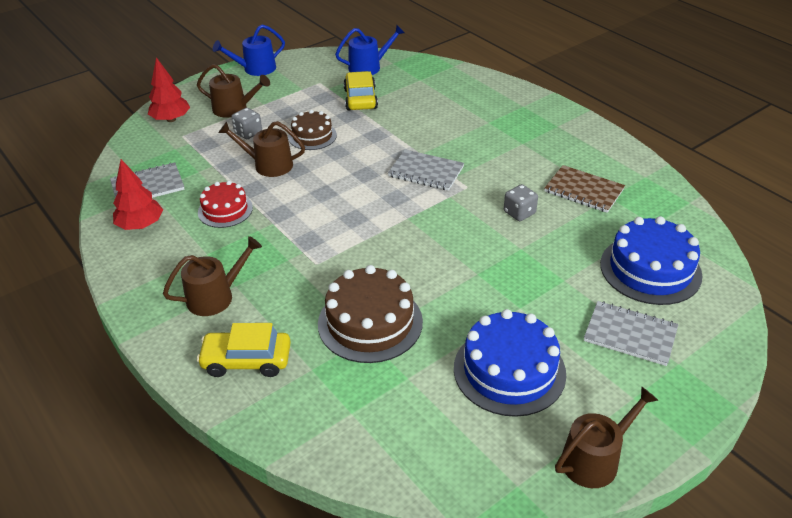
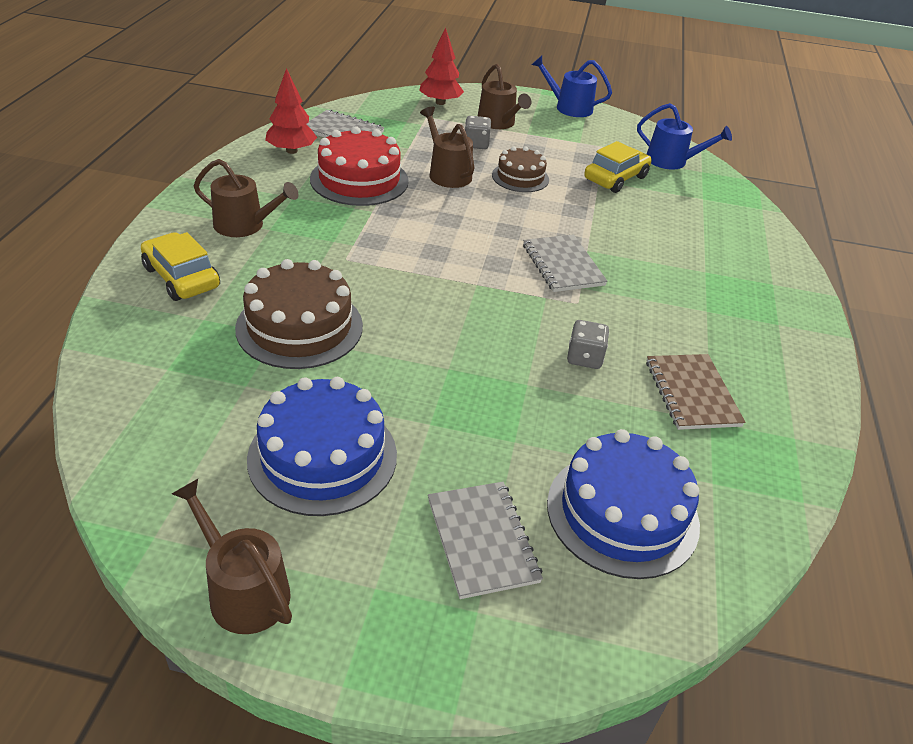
camera: 45 degrees right, 0 degrees up
(225, 210) = (359, 180): red cake -> red cake, size x1.64
(595, 459) = (243, 590): brown watering can -> brown watering can turned 150 degrees counterclockwise

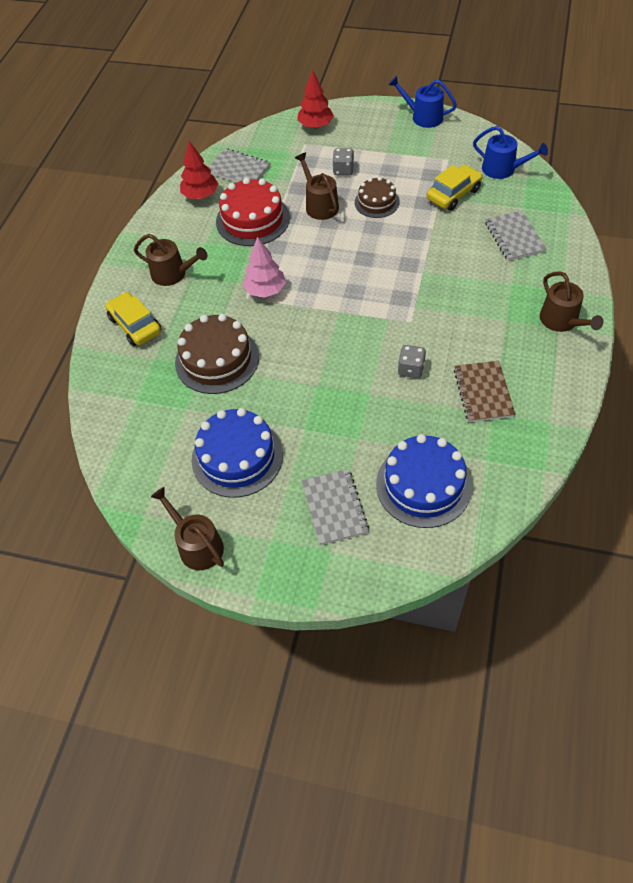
camera: 10 degrees right, 15 degrees up
(374, 253) = (265, 290): none -> pink tree
(498, 123) = (362, 143): brown watering can -> brown watering can (562, 321)
(563, 265) = (403, 288): grey notebook -> grey notebook (514, 237)

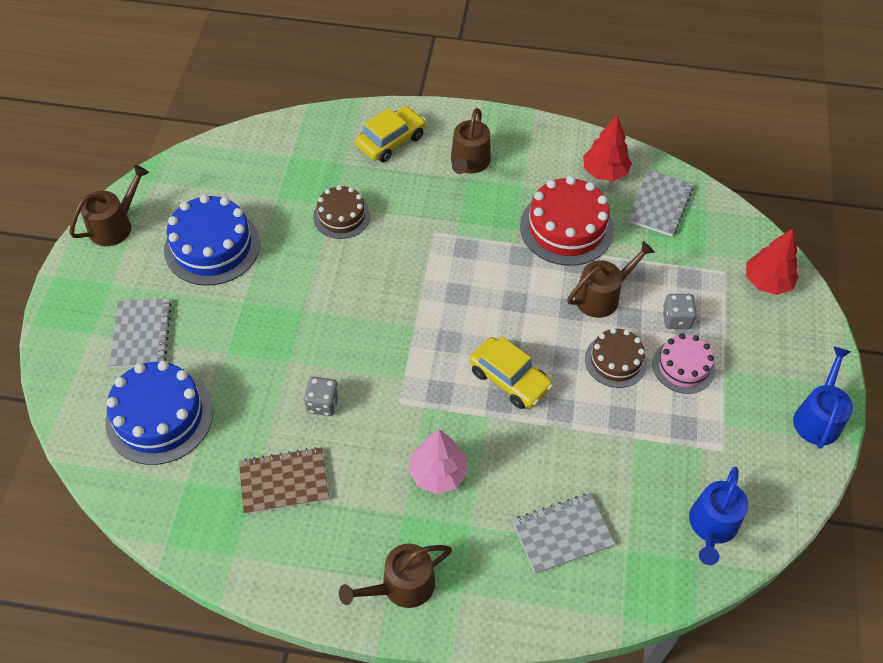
camera: 80 degrees right, 0 degrees up
(217, 360) = (341, 216): brown cake -> brown cake, size x0.61
(265, 290) = (447, 250): pink tree -> pink tree (438, 473)
(334, 507) = (141, 334): grey notebook -> grey notebook turned 75 degrees counterclockwise
(383, 170) = (683, 366): none -> pink cake
(453, 194) = (645, 456): yellow car -> yellow car (509, 379)

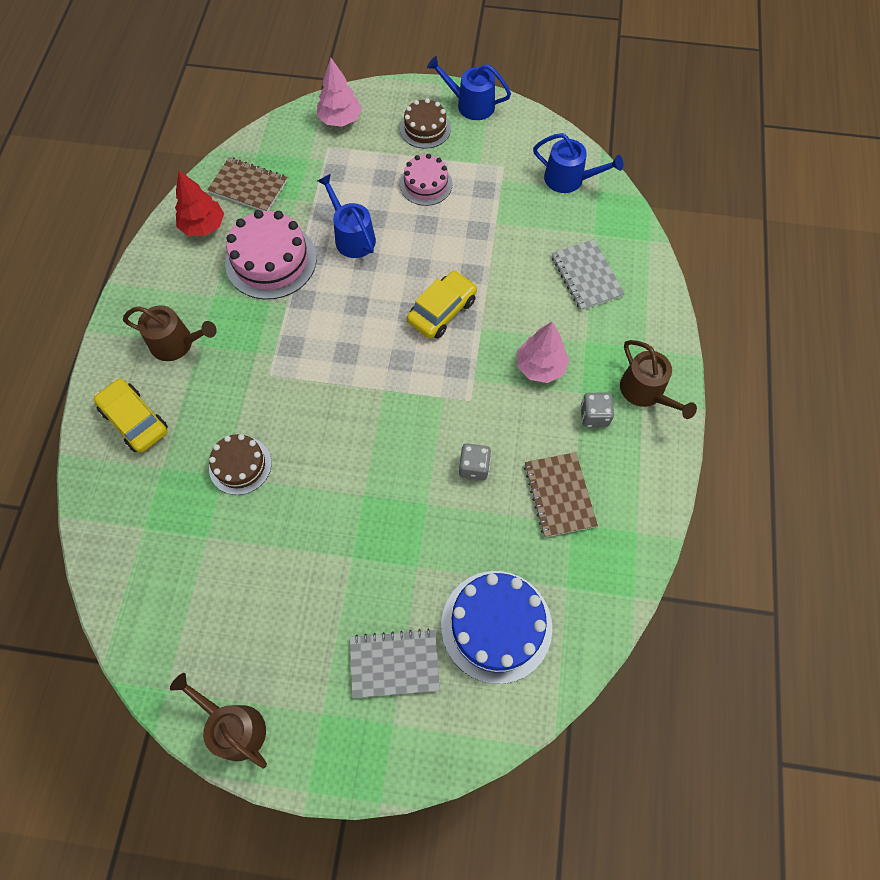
camera: 90 degrees left, 10 degrees up
(212, 246) = (274, 601): blue cake -> none
(566, 228) = (271, 260): red cake -> pink cake
(602, 296) = (352, 237): brown watering can -> blue watering can
(615, 361) = (421, 231): brown cake -> brown cake (425, 128)
(659, 204) = (248, 186): grey notebook -> brown notebook
(676, 319) = (378, 185): grey dice -> grey dice (594, 416)
(767, 282) = (340, 120): red tree -> pink tree

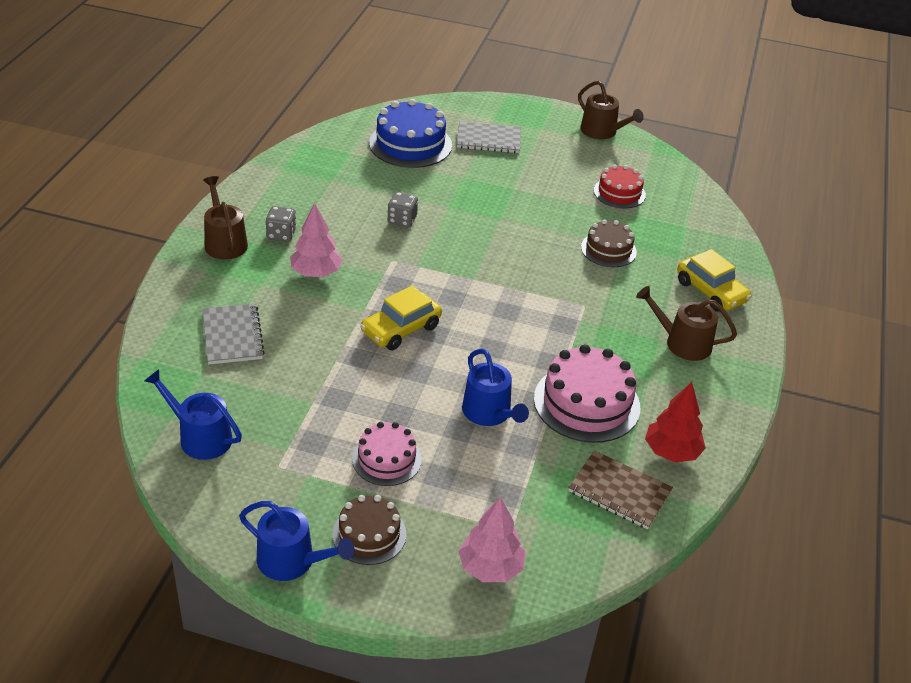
camera: 175 degrees left, 25 degrees down
(220, 578) = (619, 193): none -> red cake
(559, 495) = (335, 195): brown notebook -> none

